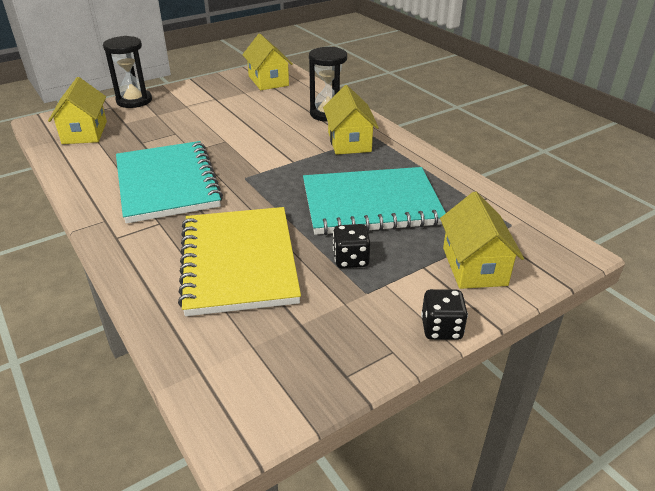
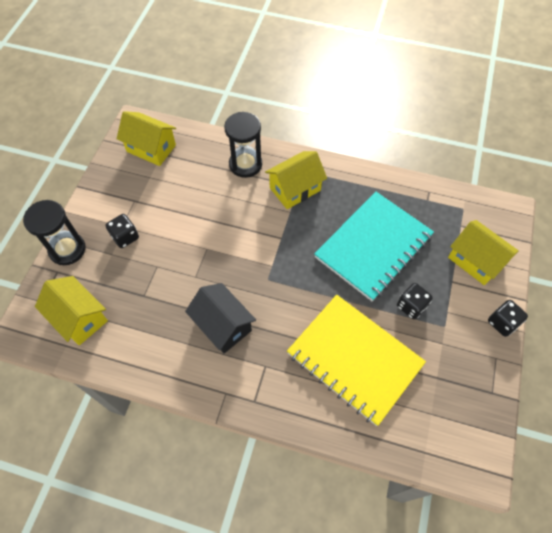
camera: 40 degrees left, 25 degrees up
(167, 184) = (223, 325): turquoise notebook -> black house
(179, 111) = (125, 237): none -> black dice
(349, 142) = (295, 189): yellow house -> yellow house turned 75 degrees counterclockwise

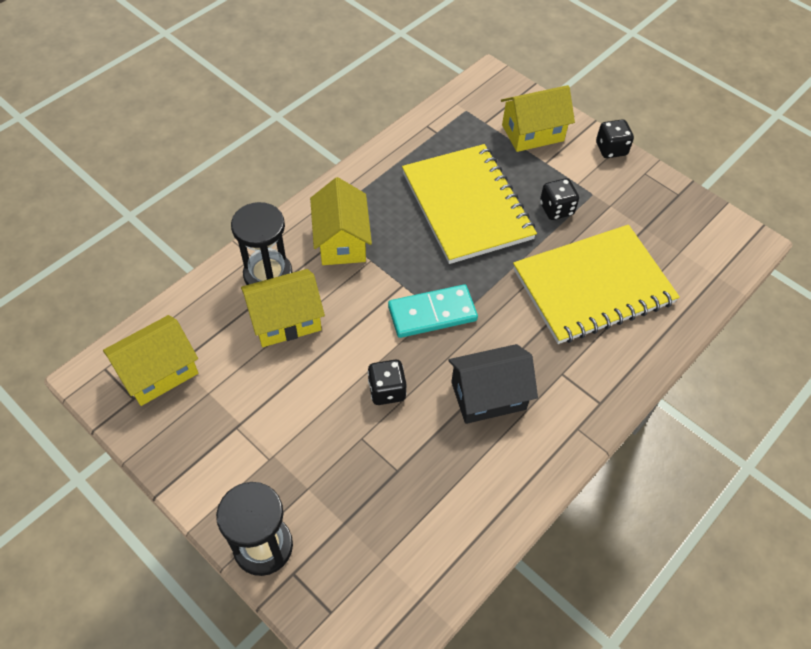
camera: 65 degrees left, 5 degrees down
(79, 318) = (387, 566): yellow house -> yellow house (286, 320)
(125, 237) = (290, 460): black dice -> black dice (387, 390)
(268, 265) = (432, 313): none -> turquoise domino
(373, 247) = (467, 206): turquoise notebook -> yellow notebook

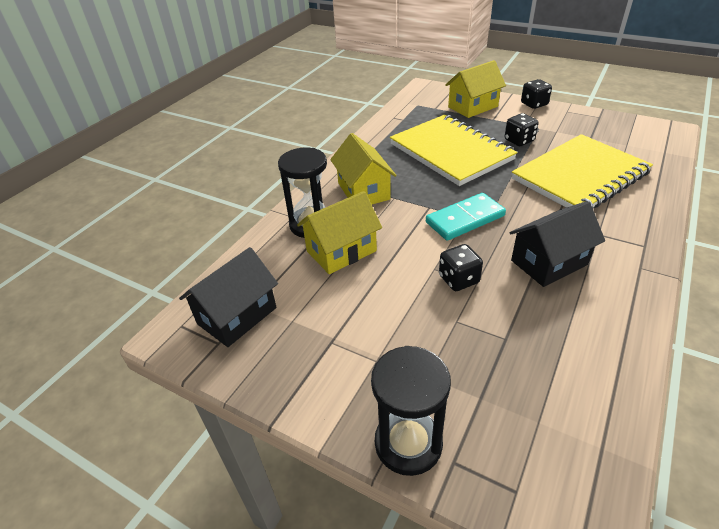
camera: 10 degrees left, 15 degrees down
(159, 372) = (237, 316): yellow house -> black house

